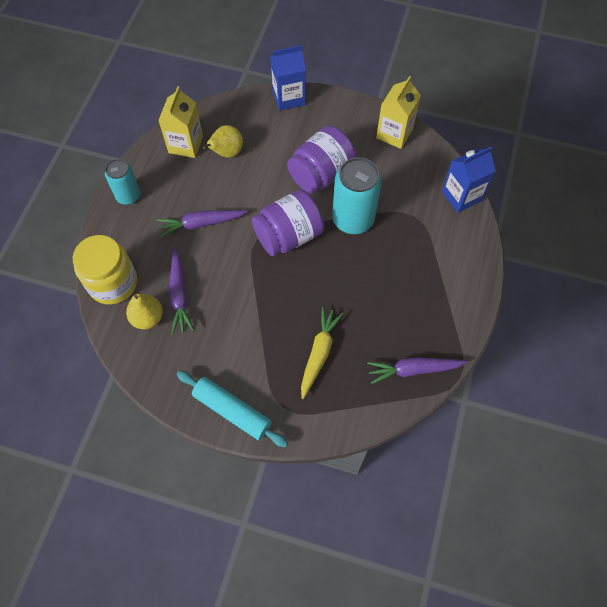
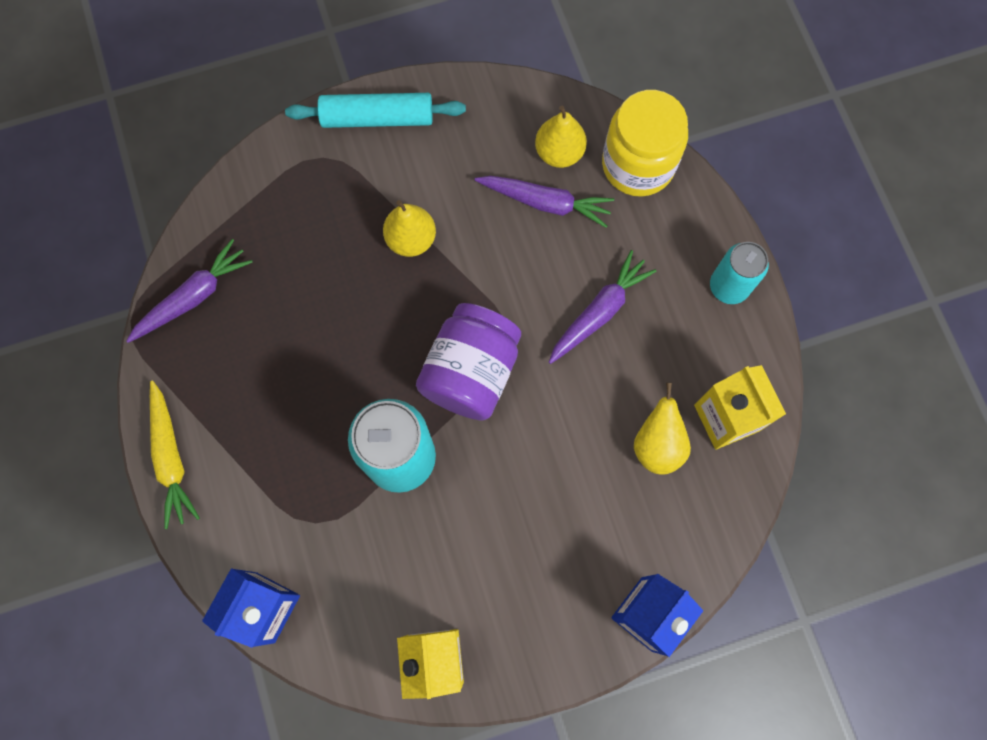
camera: 145 degrees right, 10 degrees up
(179, 295) = (545, 203): purple carrot -> purple carrot turned 150 degrees clockwise
(268, 323) = (411, 239): none -> yellow pear
(319, 353) = (322, 243): yellow carrot -> yellow carrot (171, 457)
(321, 174) = (496, 503): purple jar -> none

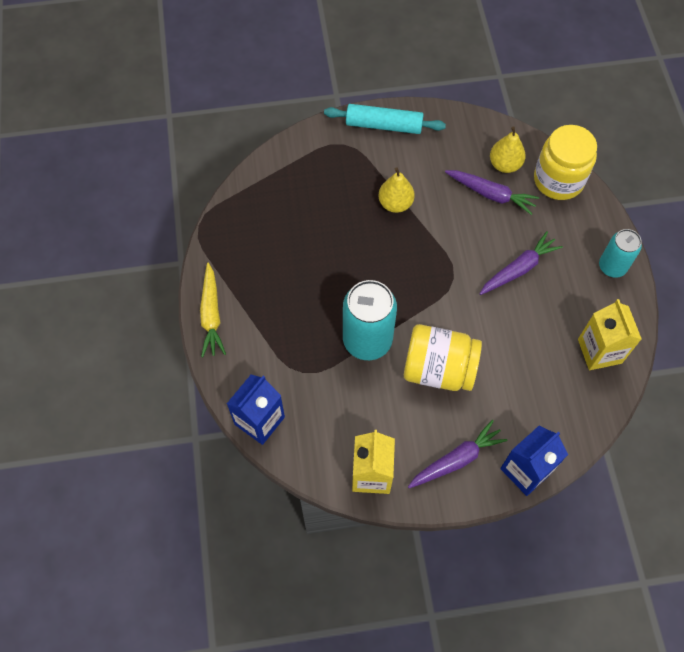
camera: 10 degrees right, 10 degrees down
(193, 297) = (243, 217): purple carrot -> purple carrot (456, 459)
(471, 372) = (424, 293): purple jar -> none
(506, 484) = (438, 369): none -> yellow jar
(657, 445) = (548, 360): yellow pear -> none

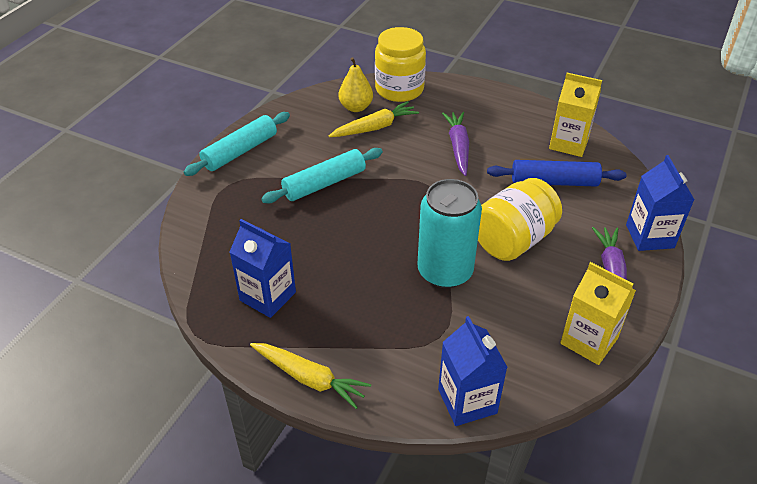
camera: 55 degrees left, 20 degrees down
(259, 244) = (267, 296): none -> blue carton
(395, 203) = (324, 183): yellow pear -> turquoise rolling pin
(491, 194) = (375, 127): purple carrot -> yellow carrot
(535, 364) = (554, 182): none -> blue rolling pin
(612, 266) = (500, 102): turquoise can -> none

